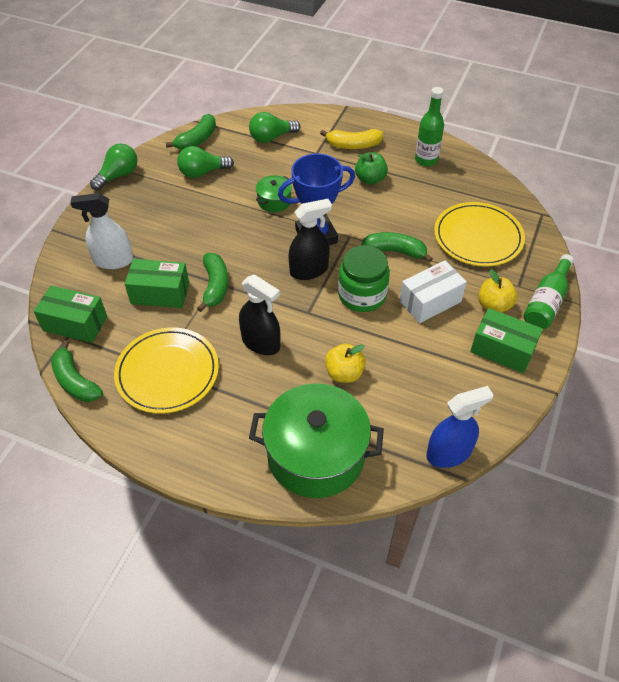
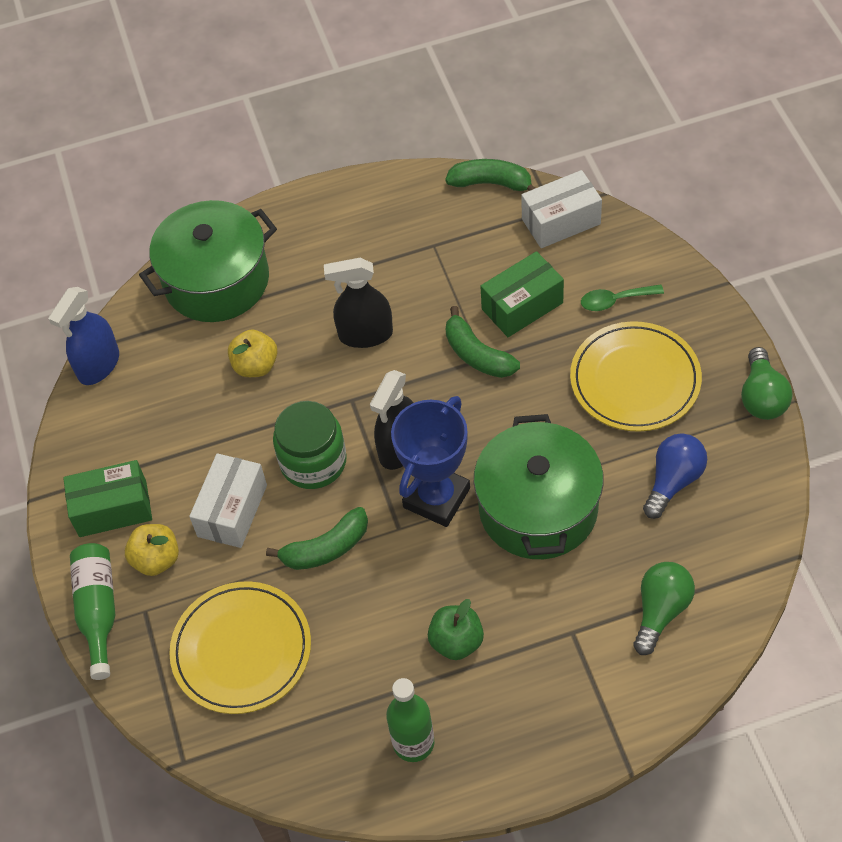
camera: 145 degrees right, 5 degrees up
(75, 324) = (561, 221): green box -> white box
(113, 261) = (615, 300): white spray bottle -> green spoon
(167, 372) = (420, 247): yellow plate -> yellow plate (635, 380)
(197, 139) = (748, 526): green banana -> none
(202, 172) = (673, 481): green light bulb -> blue light bulb
(274, 201) = (538, 508): green pot -> green pot, size x2.21
(353, 145) = (538, 689): yellow banana -> none

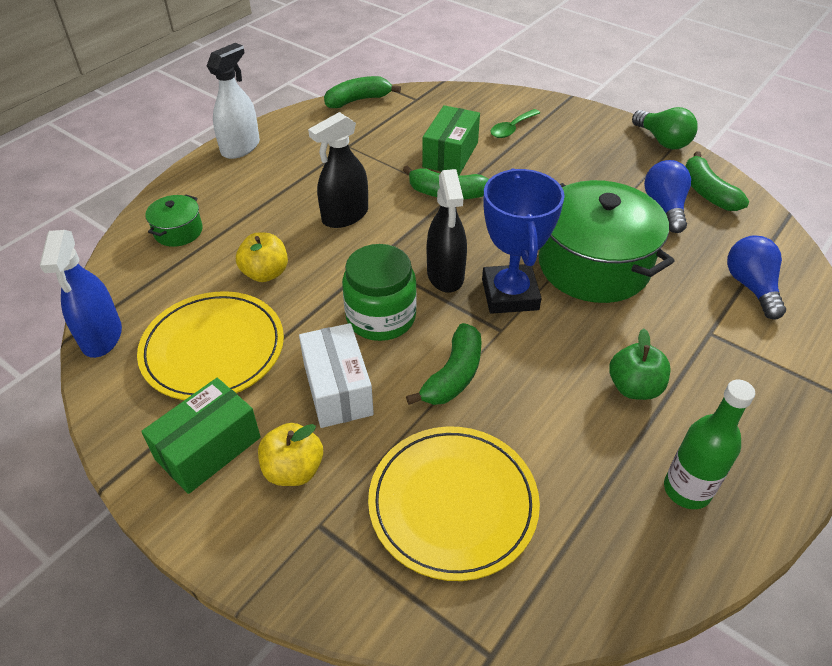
camera: 40 degrees left, 10 degrees down
(98, 610) = (265, 554): green bottle -> none
(217, 281) = (178, 231): green pot -> green pot, size x0.45
(333, 199) = (240, 147): none -> white spray bottle
(561, 221) = (429, 103): white box -> none
(635, 380) = (573, 164): yellow plate -> yellow plate (213, 349)
(660, 611) = (751, 287): green light bulb -> blue light bulb
(737, 486) = (707, 192): none -> green banana

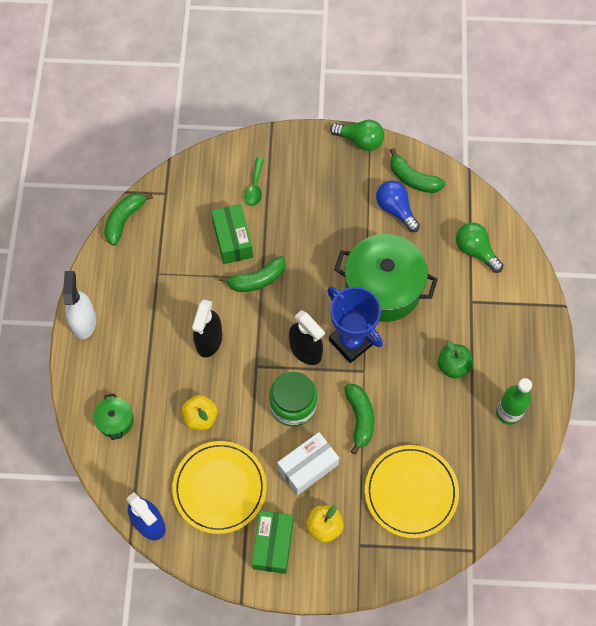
camera: 35 degrees left, 20 degrees up
(337, 389) = (308, 467): white box -> white box turned 75 degrees counterclockwise
(751, 287) = (475, 251): blue light bulb -> green light bulb

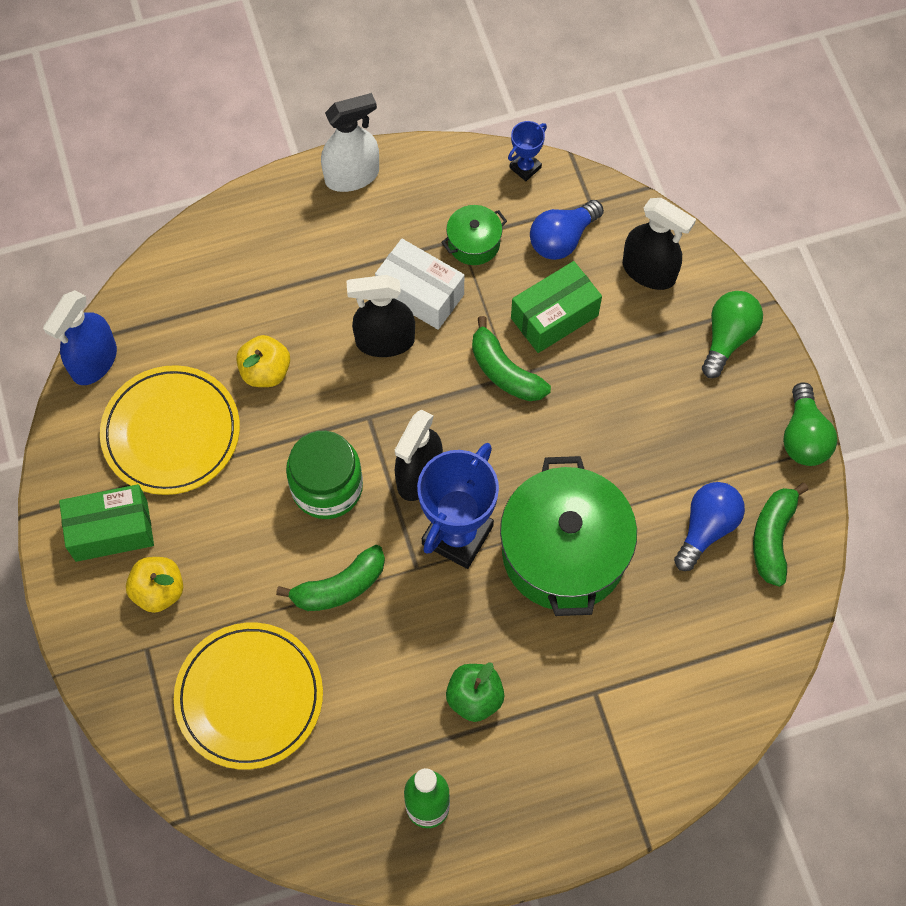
camera: 70 degrees right, 0 degrees up
(115, 421) = (223, 268): green pot -> green pot (474, 243)
(124, 220) = (525, 167): green banana -> blue trophy
(183, 217) = (562, 239): none -> blue light bulb
(225, 179) = (649, 271): none -> black spray bottle
(255, 187) = (653, 316): green spoon -> none
(308, 467) = (240, 539): white box -> white box (420, 294)
(475, 251) = (687, 673): green light bulb -> green light bulb (727, 338)

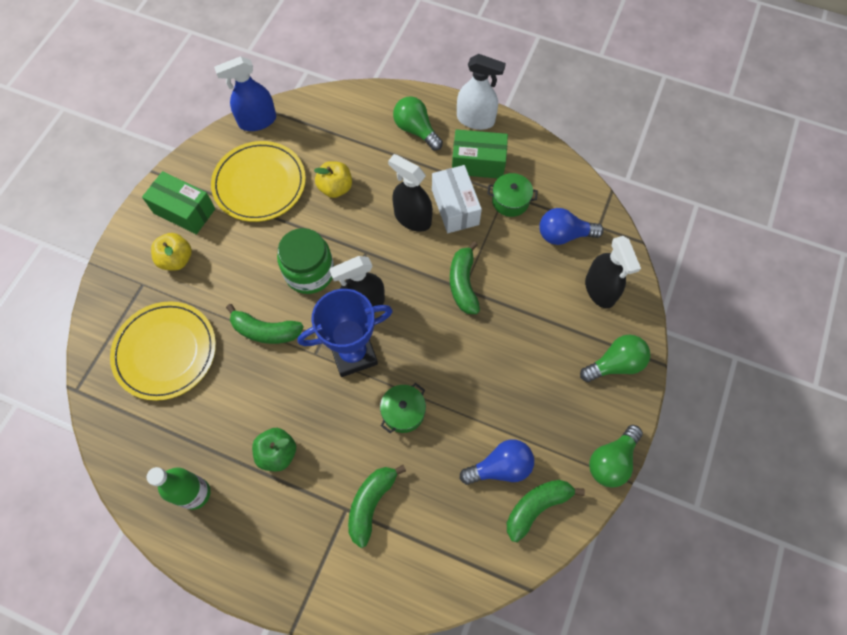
camera: 40 degrees right, 0 degrees up
(295, 237) = (416, 130): none -> green light bulb
(525, 167) = (577, 181): blue trophy -> none
(554, 317) = (520, 274): green box -> green box (478, 163)
(564, 552) = (403, 412): green pot -> green pot, size x0.45
(614, 666) = (371, 503): none -> green banana

